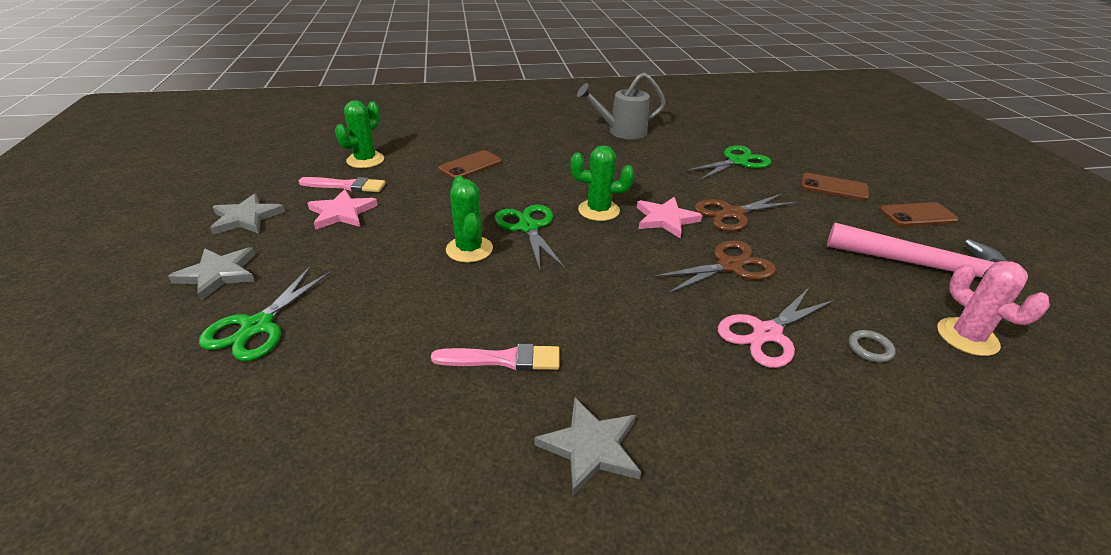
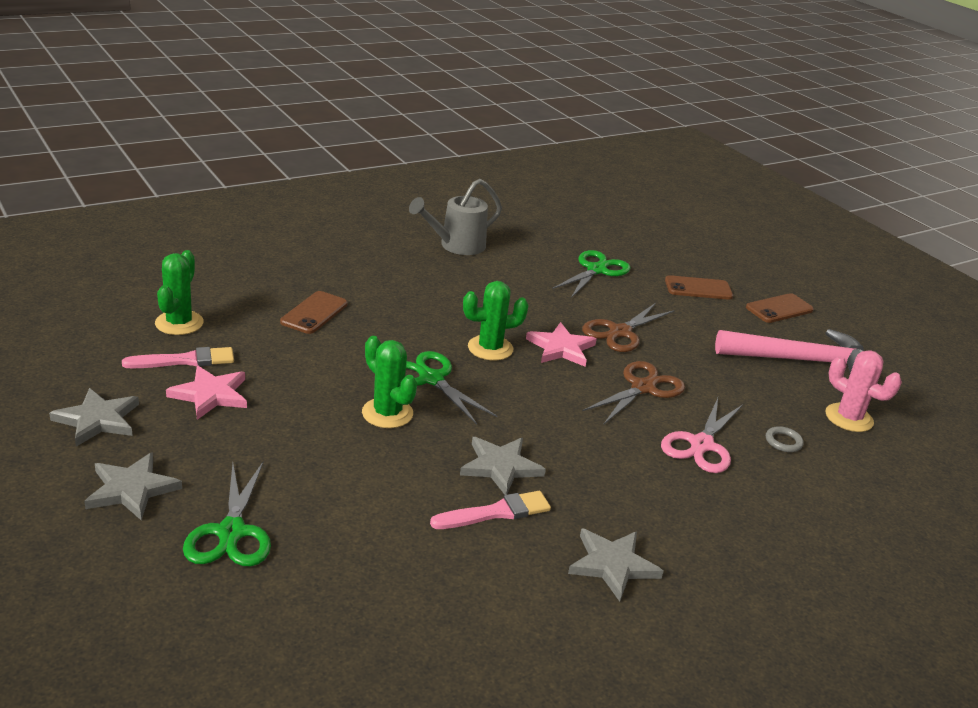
camera: 25 degrees left, 5 degrees down
(538, 315) = (500, 467): none -> grey star

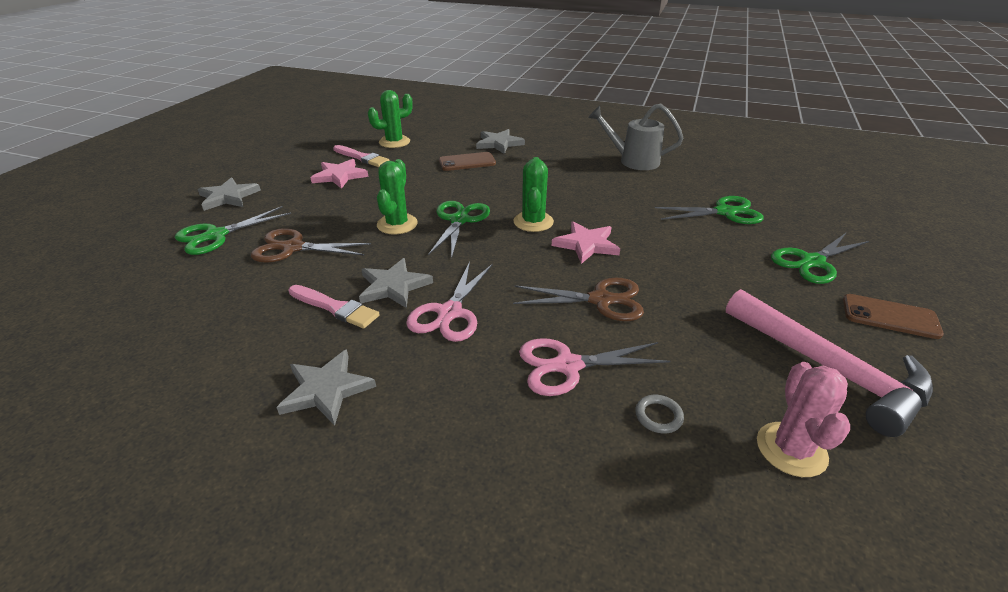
camera: 55 degrees right, 5 degrees up
(98, 420) = (279, 165): grey star -> grey star (499, 143)
(490, 348) = (533, 222): green cactus -> green cactus turned 60 degrees clockwise
(577, 459) = (450, 313): none -> pink scissors
(620, 332) = (660, 257): brown scissors -> brown scissors (293, 248)
(698, 288) = (812, 262): brown phone -> green scissors

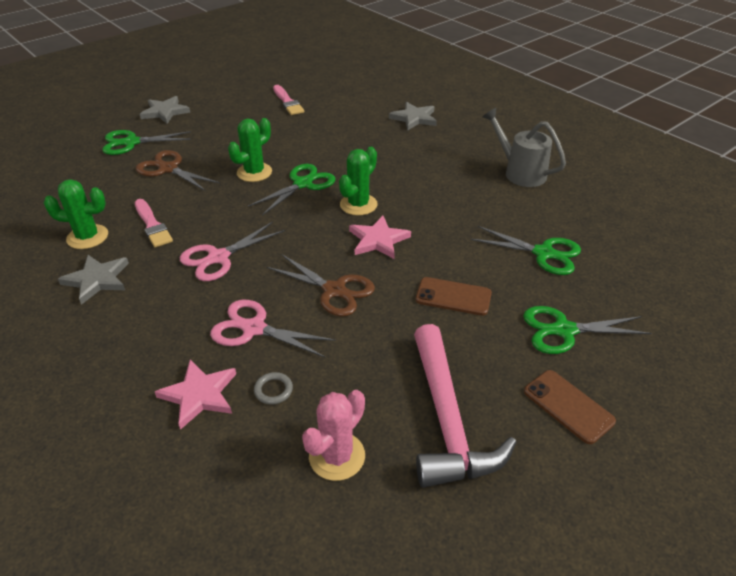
camera: 30 degrees right, 5 degrees up
(339, 176) = (255, 115): pink star -> pink star (199, 395)
(393, 286) = (203, 223): grey star -> none
(394, 142) = (327, 93): green cactus -> green cactus (87, 237)
(467, 162) = (366, 130): brown phone -> brown phone (453, 297)

